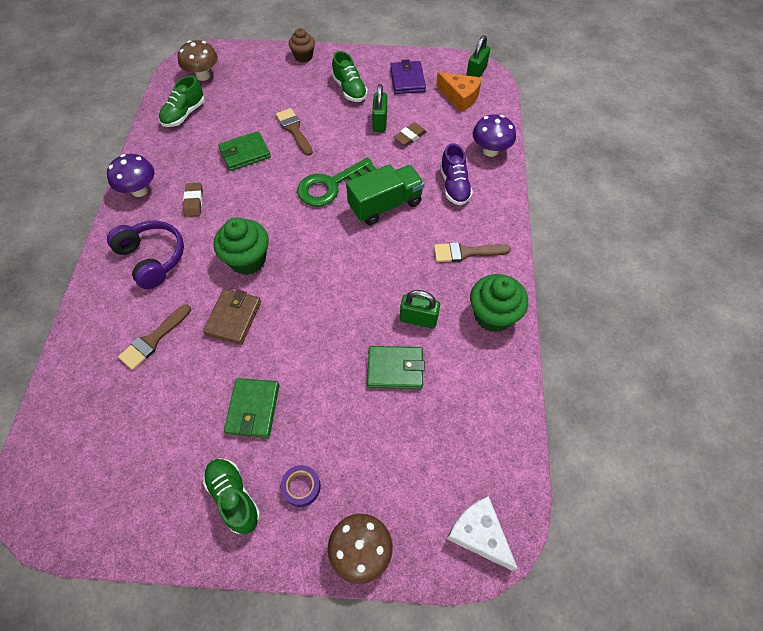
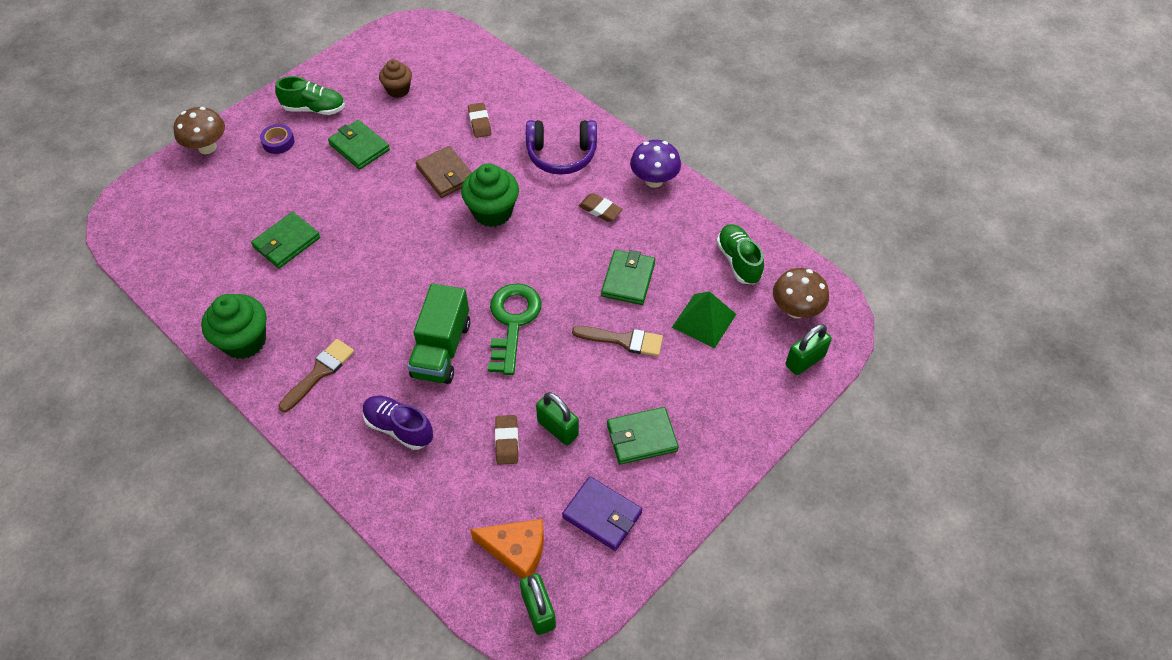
camera: 130 degrees right, 5 degrees down
(153, 340) = (479, 122): brown brush -> brown eraser
(246, 106) = (704, 320): none -> green pyramid
(303, 56) = (750, 430): brown cupcake -> brown cupcake (398, 90)
(349, 89) = (641, 437): green shoe -> green wallet
(418, 319) = (305, 287): green padlock -> green padlock (805, 361)
(460, 97) = (516, 550): orange cheese -> orange cheese turned 150 degrees counterclockwise
(479, 534) = (136, 208): white cheese -> none
(490, 151) = (405, 506): purple mushroom -> none

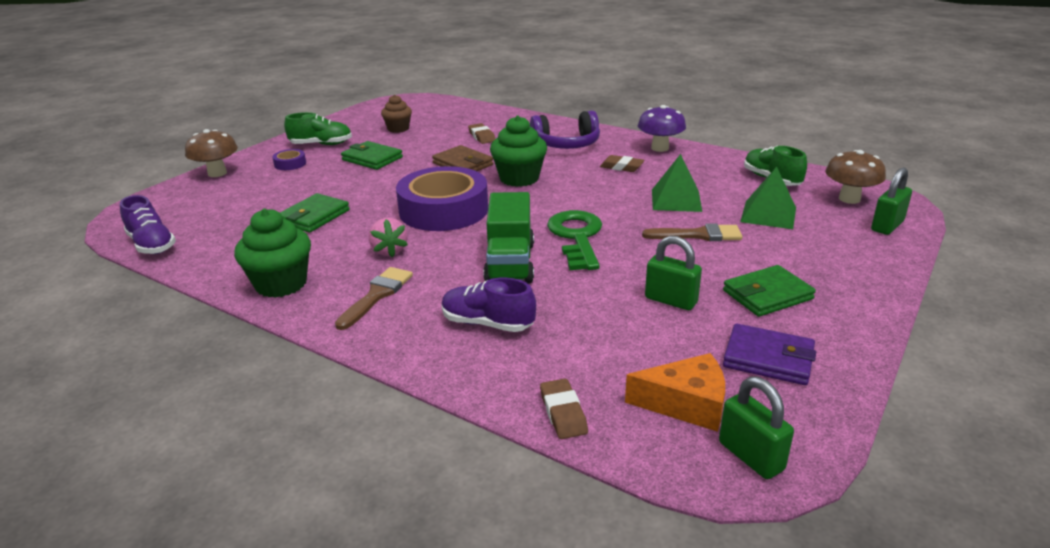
camera: 10 degrees left, 25 degrees down
(142, 260) = (152, 245): none -> purple shoe
(343, 310) = (389, 250): none -> pink strawberry
(406, 254) = (443, 210): none -> purple tape
(507, 441) = (619, 317): brown eraser -> brown eraser (563, 413)
(628, 279) = (676, 200): green wallet -> green pyramid

